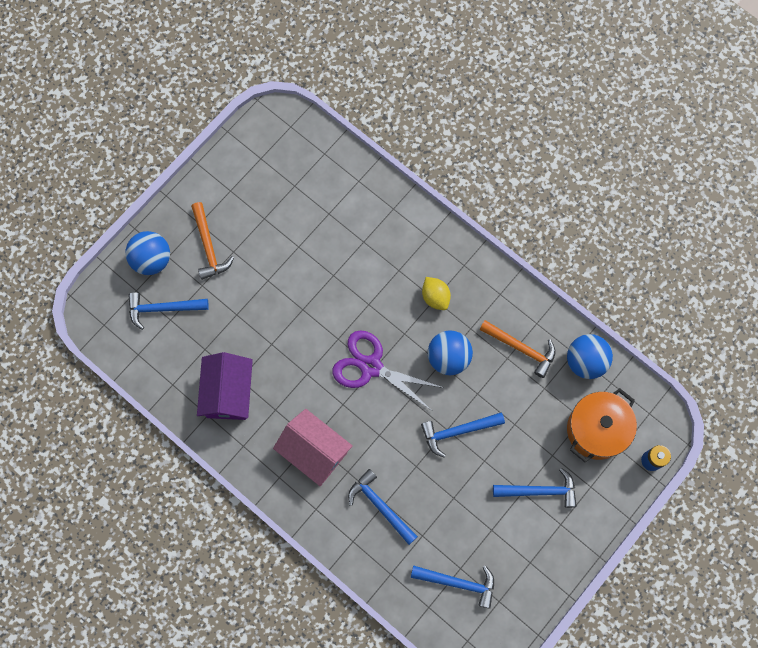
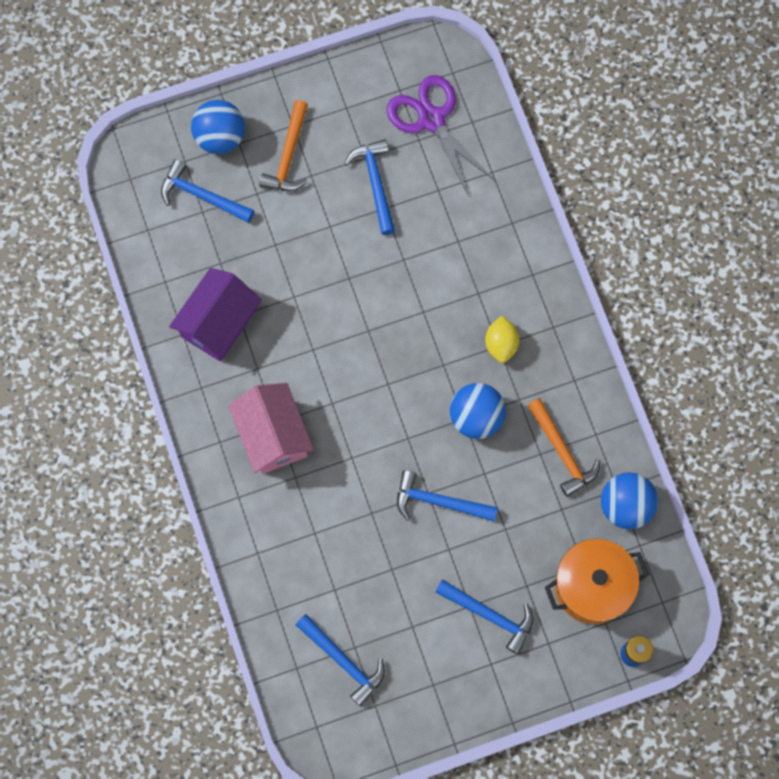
camera: 30 degrees right, 0 degrees up
(371, 366) = (386, 380): purple scissors -> purple scissors (431, 119)
(380, 506) = (308, 533): blue hammer -> blue hammer (375, 183)

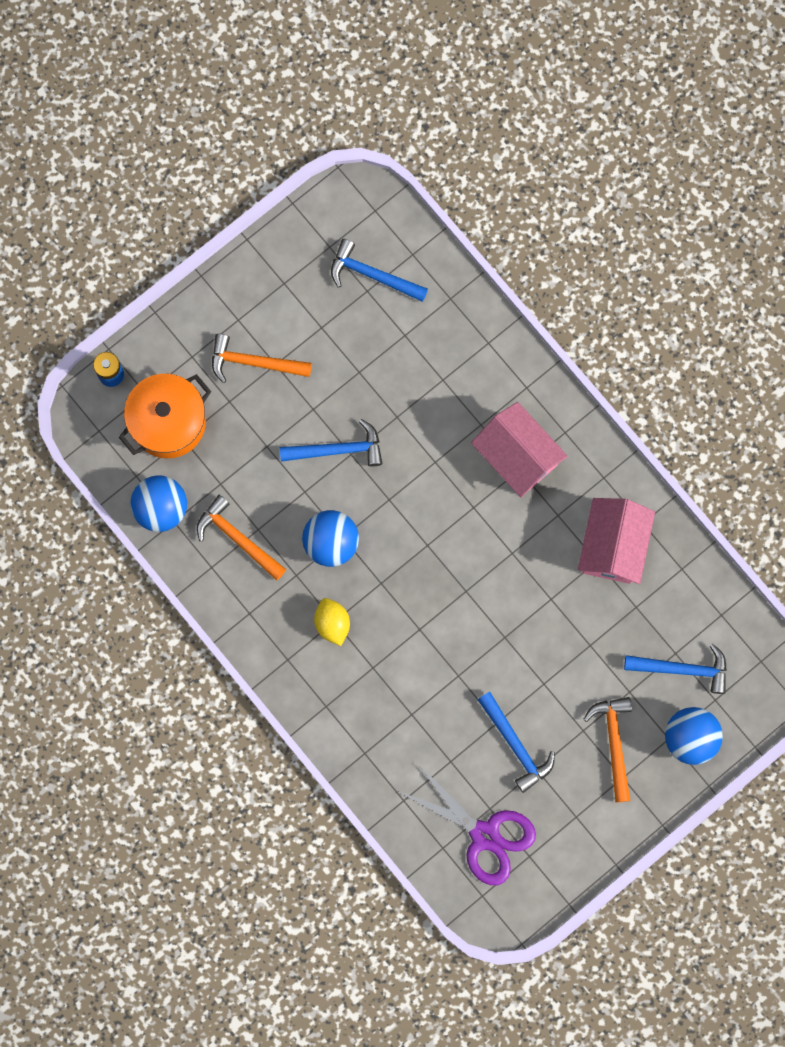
camera: 160 degrees right, 5 degrees up
(218, 323) = (613, 546): purple house -> pink house
(490, 615) = (254, 362): blue hammer -> orange hammer

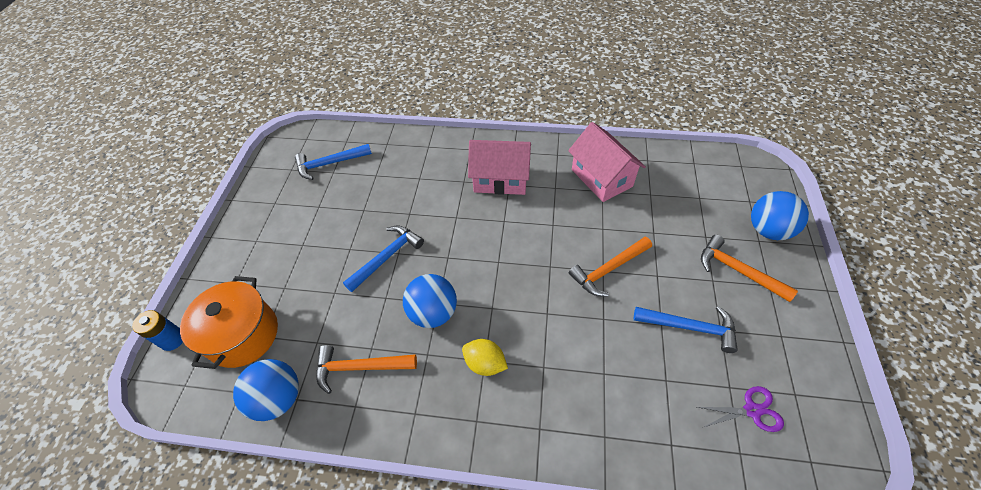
camera: 40 degrees left, 25 degrees down
(254, 362) = (286, 254): orange hammer -> orange hammer (608, 270)
(484, 835) = (752, 410): purple scissors -> purple scissors, size x0.55
(682, 669) = (714, 201): blue hammer -> none

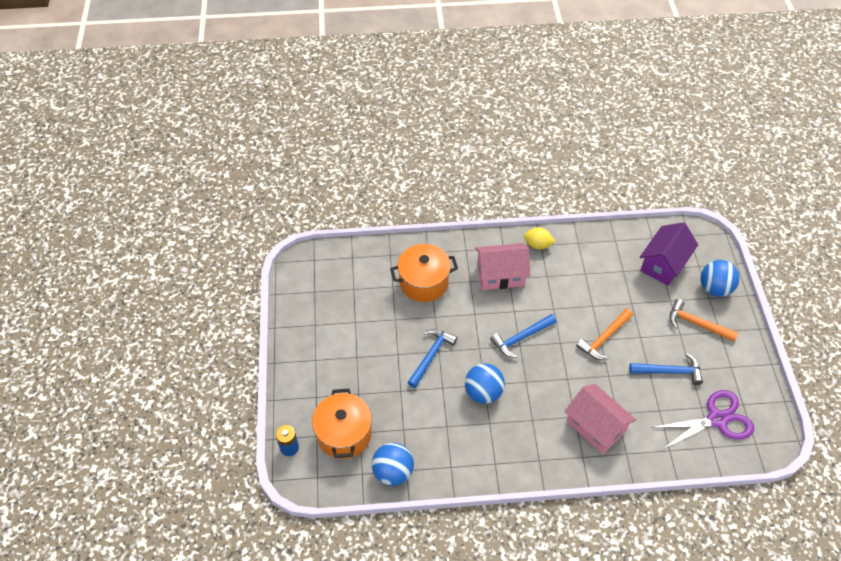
camera: 15 degrees left, 0 degrees up
(330, 164) = (347, 281): blue hammer -> blue hammer (521, 338)
(360, 367) = (444, 441): orange hammer -> none
(411, 176) = (424, 282): none -> orange pot
(485, 363) = (533, 421): yellow lemon -> yellow lemon (537, 245)
(601, 178) = (582, 262): pink house -> pink house (595, 426)
(703, 193) = (663, 264): none -> purple house
(752, 410) = (717, 419): purple scissors -> purple scissors, size x1.82

